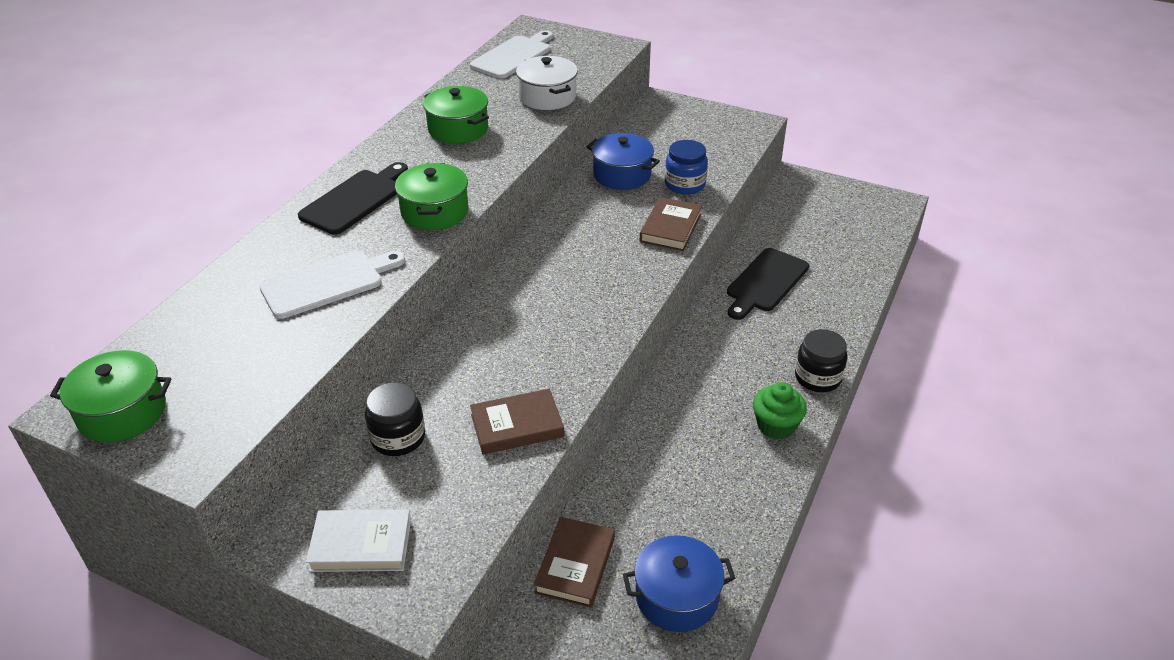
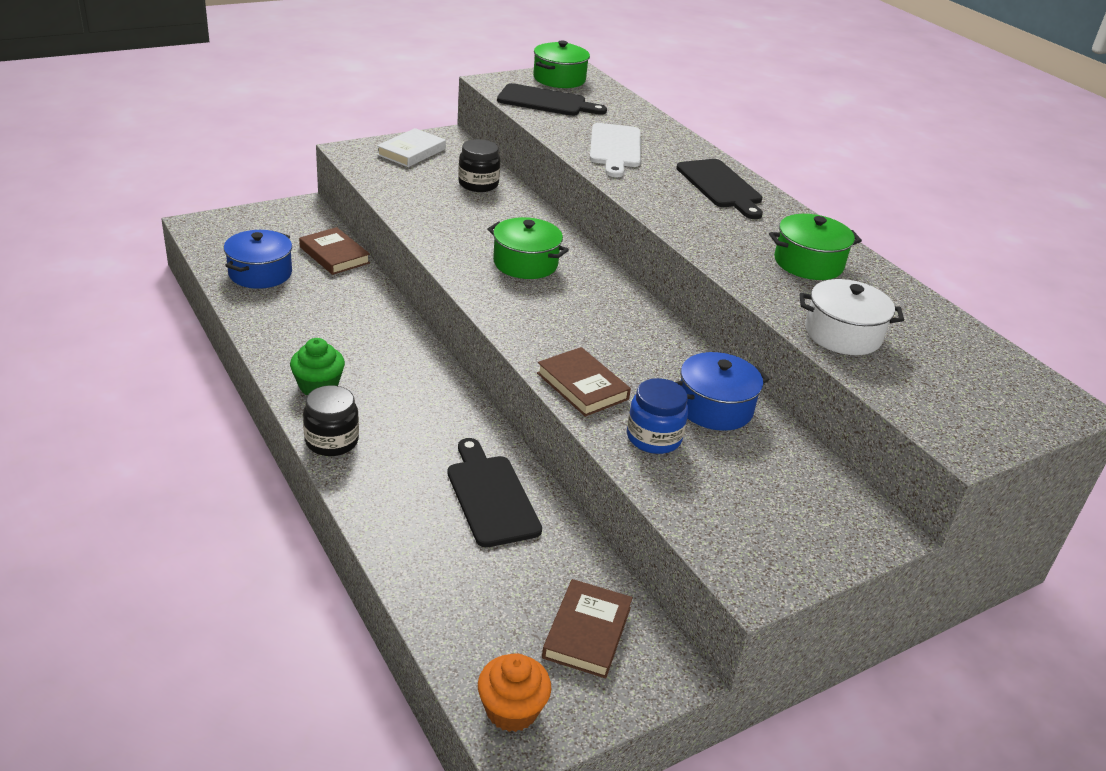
camera: 120 degrees right, 5 degrees down
(228, 385) = (546, 102): none -> black cutting board
(434, 211) = (666, 206): green pot -> green pot (525, 263)
(513, 56) = (977, 357): white cutting board -> none
(517, 426) = (432, 218): brown book -> brown book (587, 632)
(885, 210) = (511, 710): none -> orange cupcake

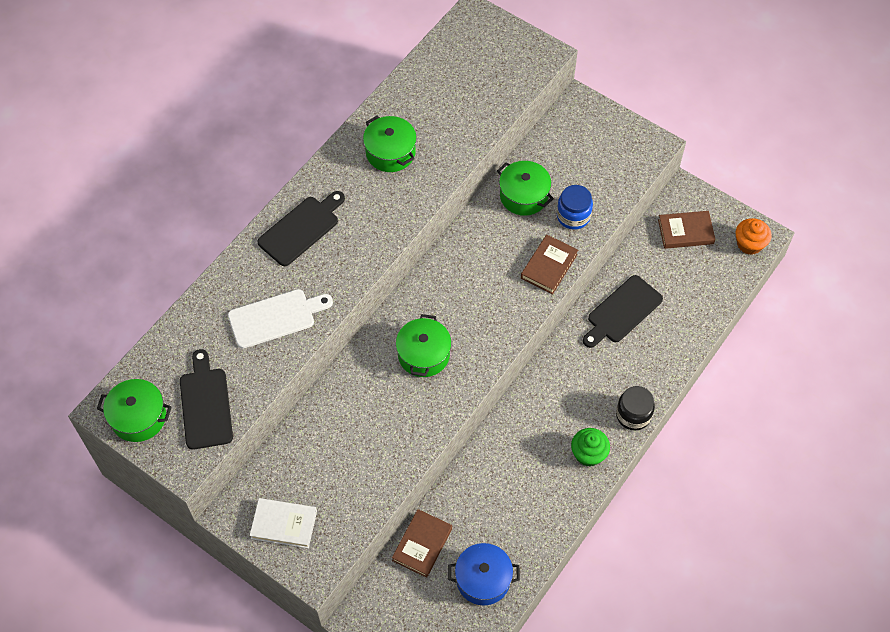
camera: 110 degrees left, 25 degrees up
(478, 184) = (314, 443): black jar -> none
(714, 407) = (524, 196): blue pot -> green pot
(842, 334) = (470, 119): white pot -> none

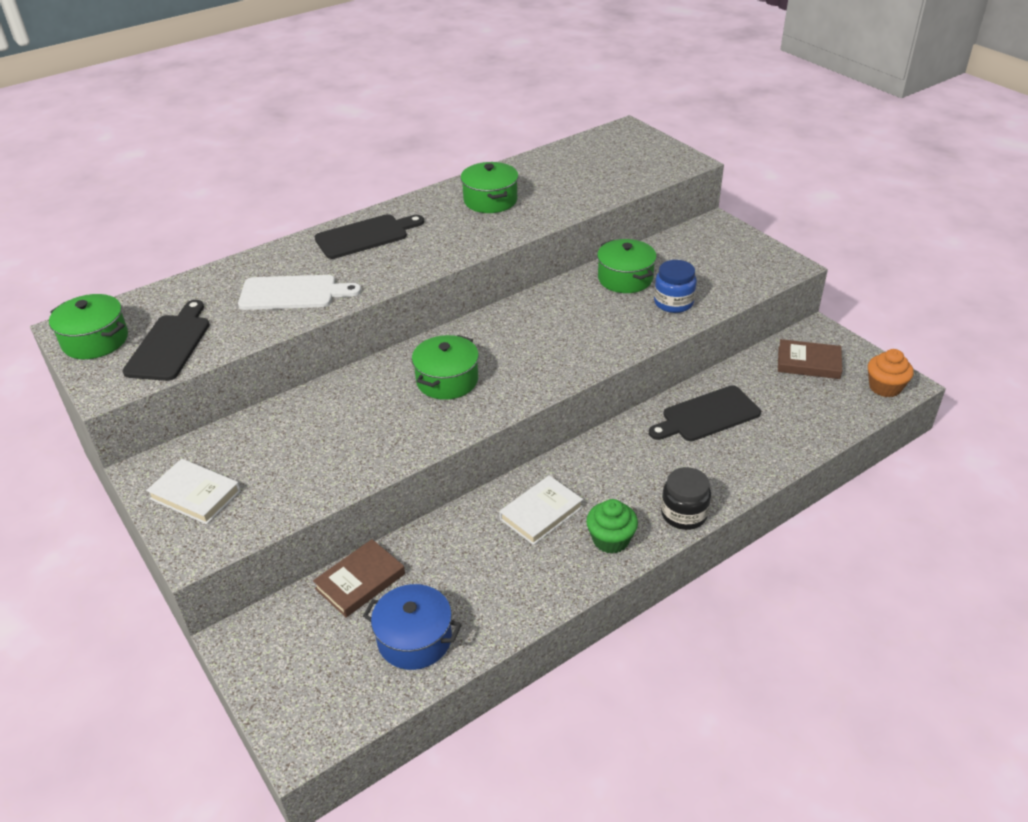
camera: 20 degrees right, 20 degrees down
(529, 444) = (541, 513): none -> white book
(549, 266) = (627, 336): brown book -> none

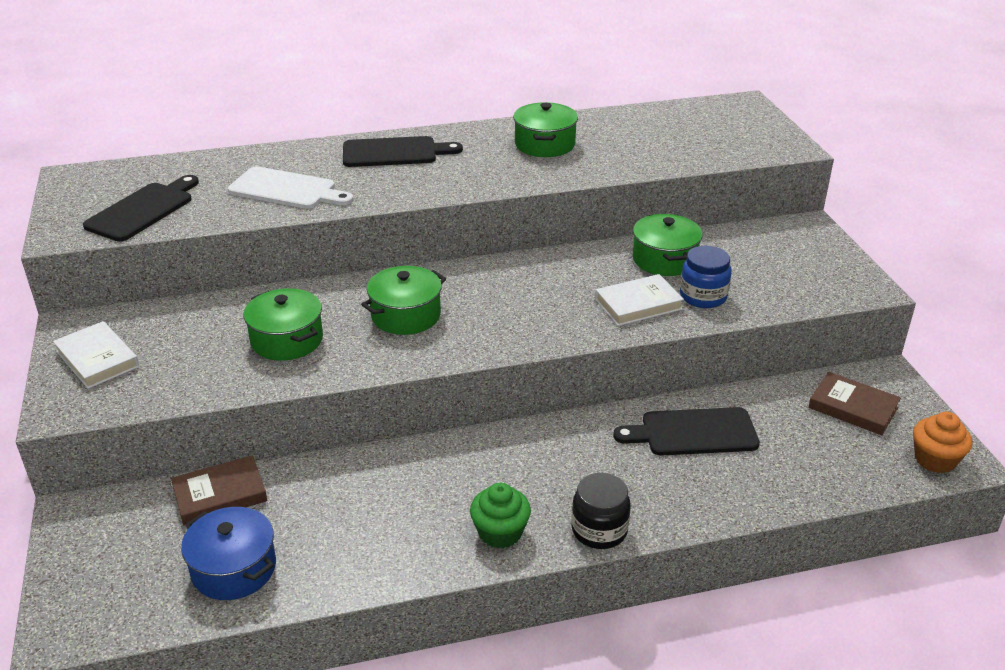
camera: 20 degrees right, 5 degrees down
(95, 340) = (83, 191): green pot -> green pot (287, 340)
(541, 513) = (443, 482): white book -> white book (638, 304)

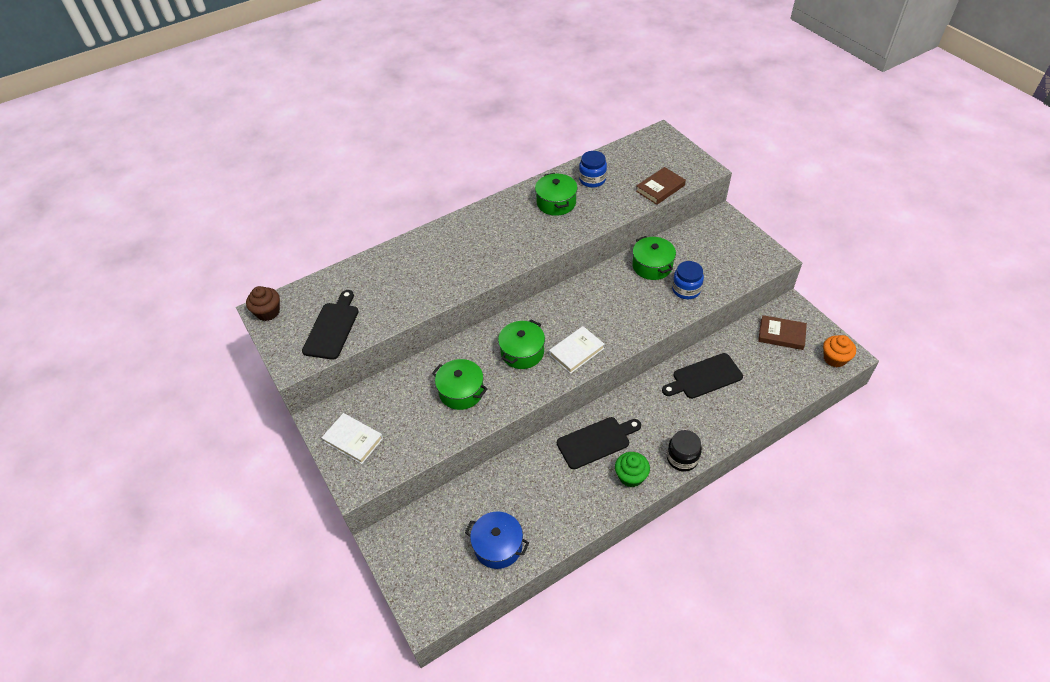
camera: 15 degrees left, 15 degrees up
(75, 179) = (268, 312): none -> brown cupcake
(220, 494) = (462, 500): brown book -> brown book (660, 188)
(287, 190) = (415, 285): white cutting board -> none
(394, 152) = (465, 234): black cutting board -> black cutting board (596, 441)
(613, 131) = (592, 180): none -> blue jar
(638, 304) = (652, 306): white book -> white book (576, 351)

